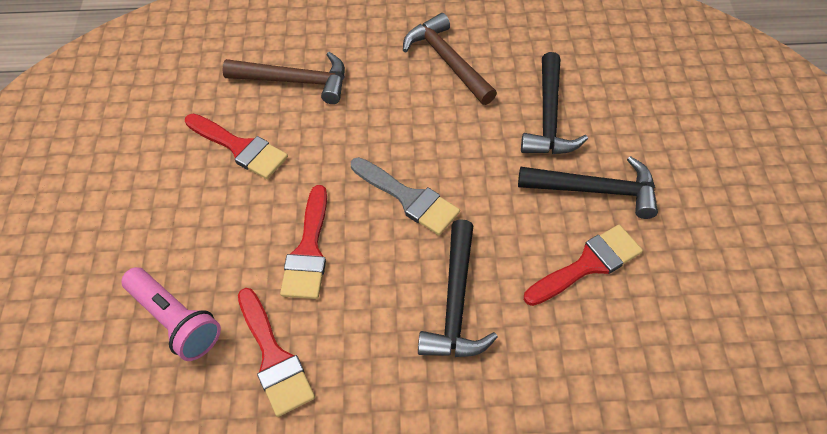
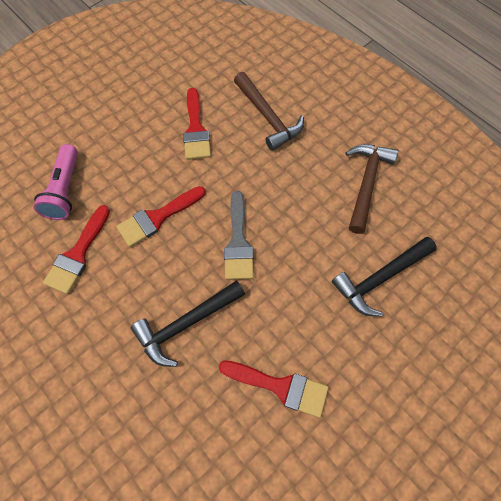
camera: 50 degrees right, 10 degrees up
(596, 190) = (346, 351): black hammer -> none

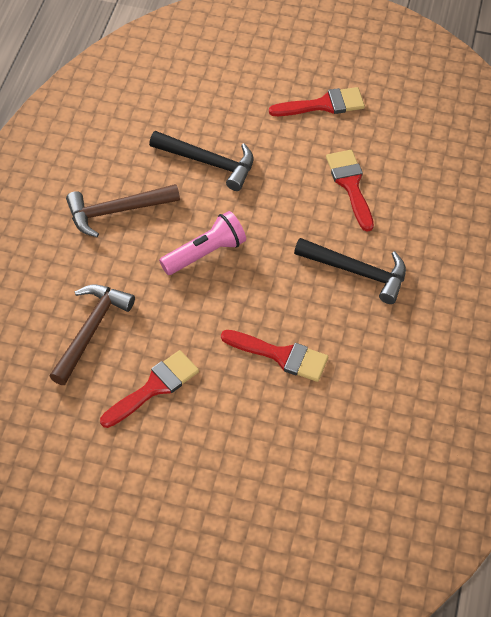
camera: 125 degrees left, 10 degrees down
(65, 190) = (317, 460): pink flashlight -> pink flashlight (205, 253)
(78, 254) = (369, 396): red brush -> red brush (323, 104)
(238, 242) = (254, 276): grey brush -> none

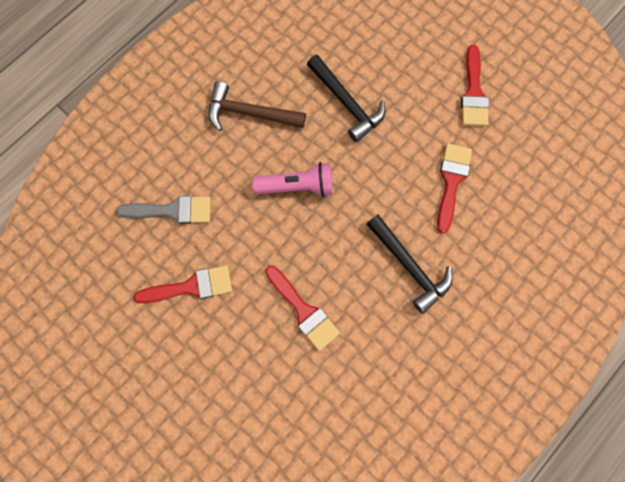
camera: 30 degrees right, 20 degrees up
(91, 330) = (172, 210): brown hammer -> grey brush
(323, 104) = (473, 93): red brush -> red brush turned 75 degrees clockwise

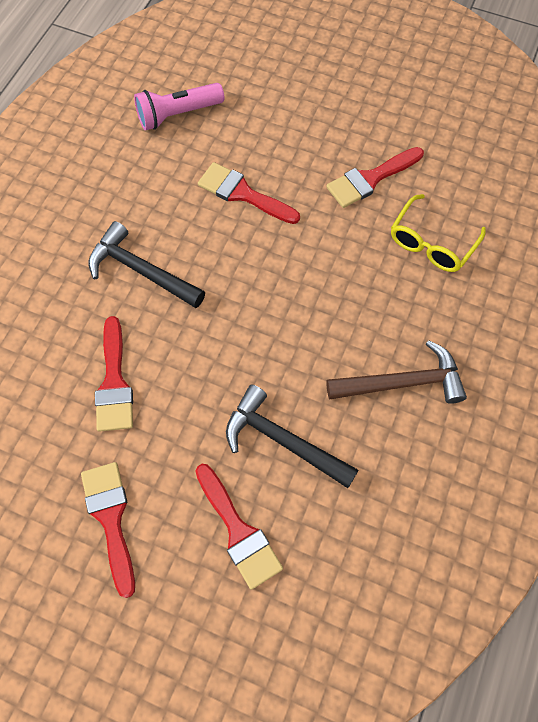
camera: 160 degrees right, 10 degrees down
(172, 210) = (432, 242): grey brush -> yellow glasses
(297, 186) = (303, 314): pink flashlight -> pink flashlight (177, 115)
(394, 59) = (239, 531): none -> red brush

